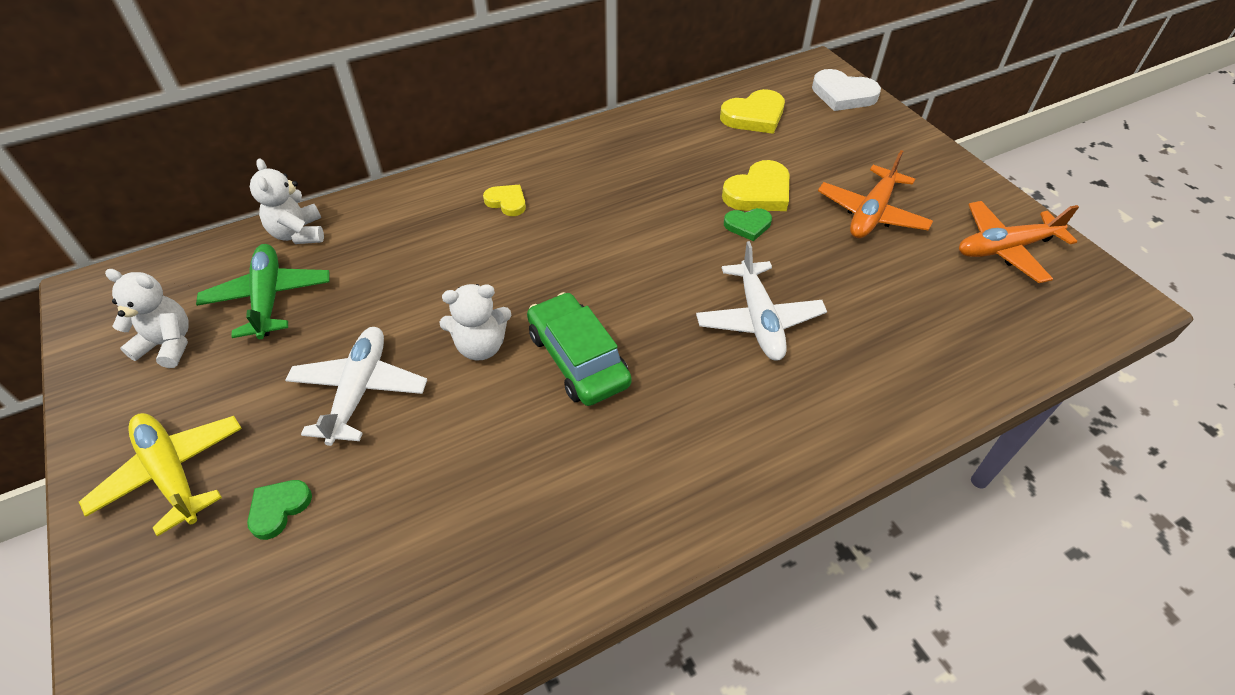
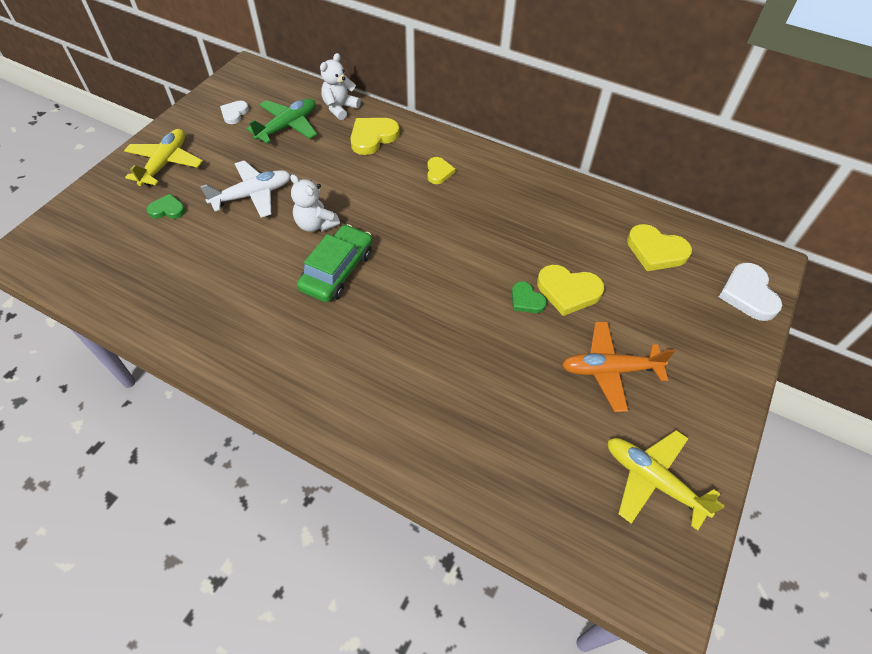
camera: 55 degrees right, 5 degrees up
(168, 344) = (234, 113): white teddy bear -> white heart
(388, 228) = (373, 137): none -> yellow heart
(758, 320) = (438, 345): white plane -> none
(1005, 249) = (652, 480): orange plane -> yellow plane

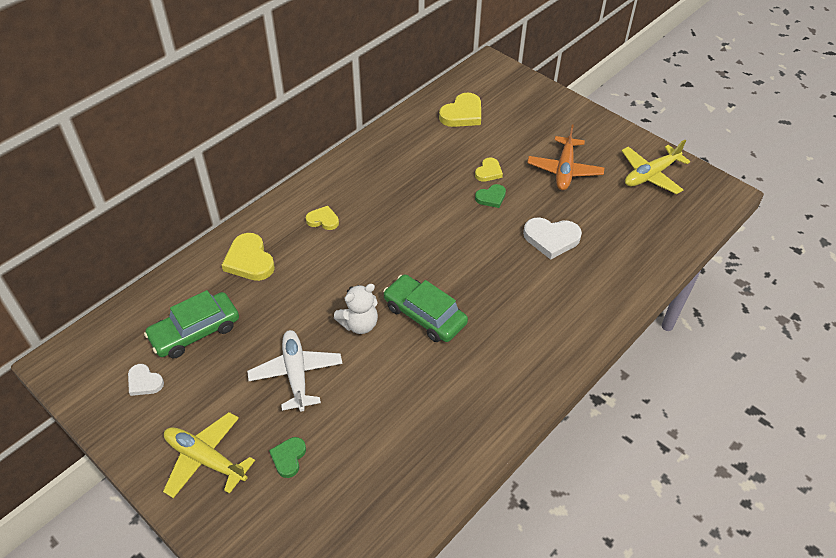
camera: 75 degrees left, 5 degrees down
(287, 126) = (195, 331): green plane -> green car
(340, 108) = (186, 280): white teddy bear -> none
(568, 291) = (488, 172): yellow heart -> yellow heart, size x0.60
(748, 294) = (515, 83): white heart -> white heart (551, 239)

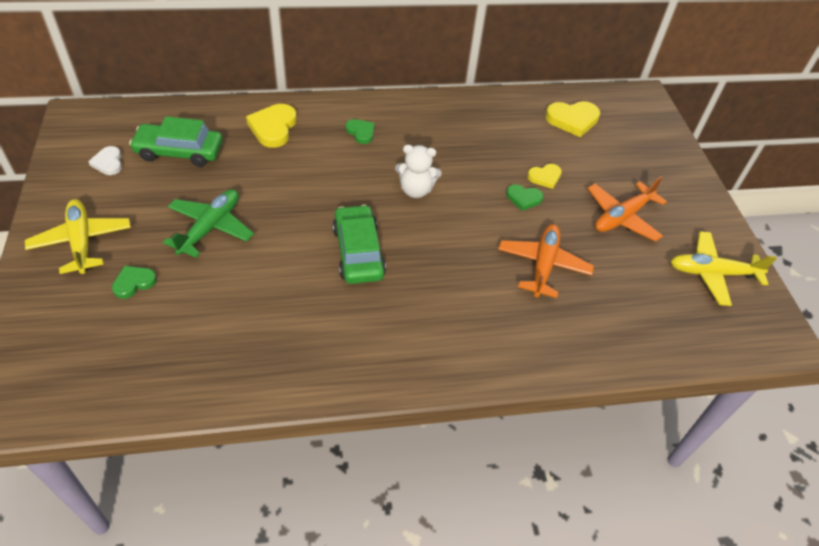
camera: 35 degrees right, 0 degrees up
(296, 374) = (210, 228): white plane -> green plane
(323, 220) = (361, 132): yellow heart -> green heart
(359, 324) = (299, 224): white teddy bear -> white teddy bear (416, 190)
(551, 239) = (543, 265): white heart -> orange plane

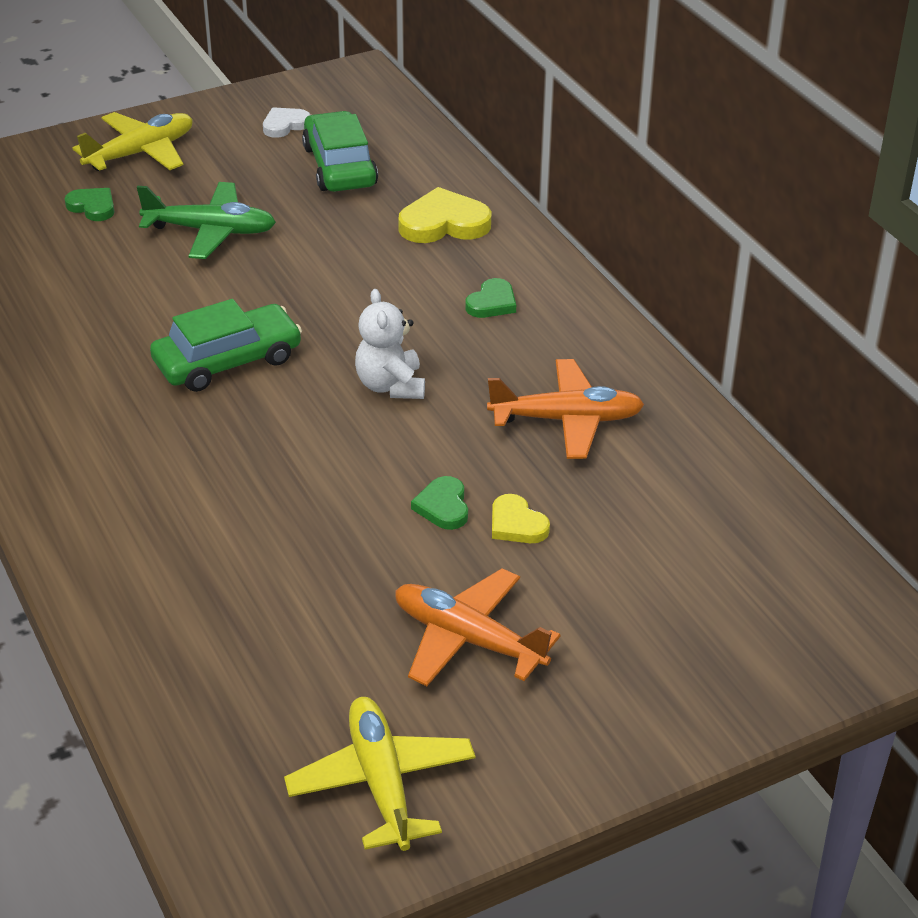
camera: 75 degrees right, 10 degrees down
(543, 265) = (293, 553): orange plane -> orange plane (566, 420)
(572, 120) = (716, 538): yellow heart -> none

